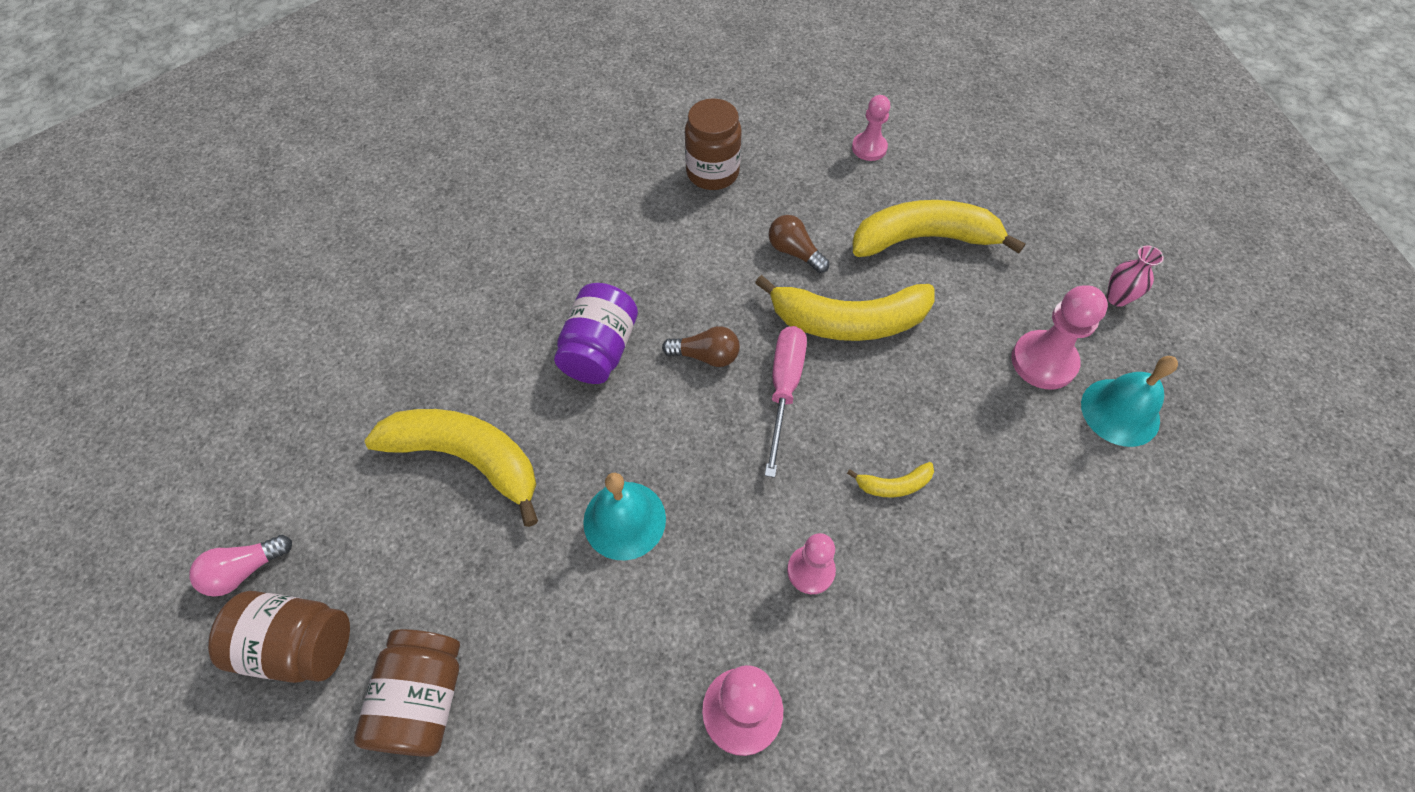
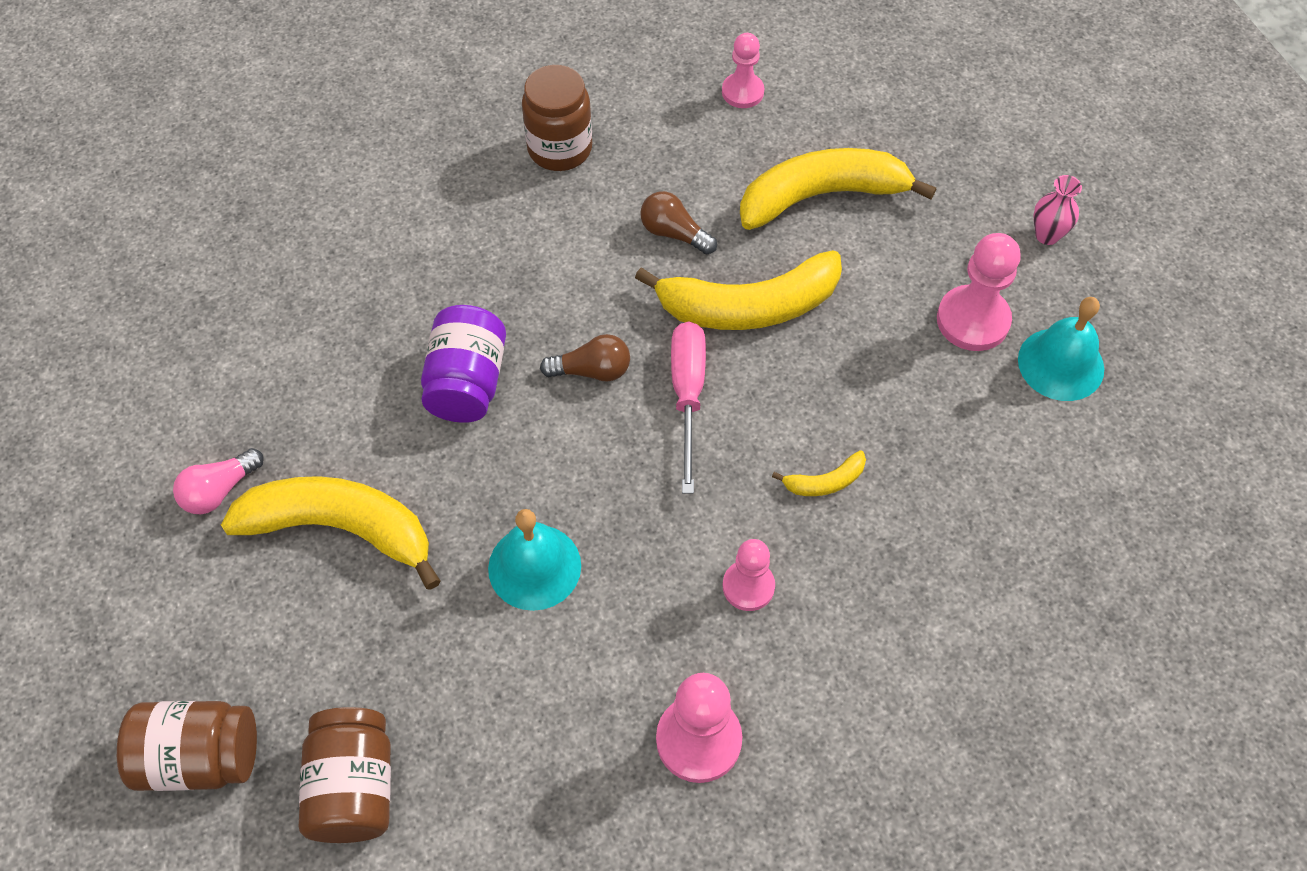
camera: 10 degrees left, 0 degrees up
(245, 570) = (115, 690): pink light bulb -> pink light bulb (219, 490)

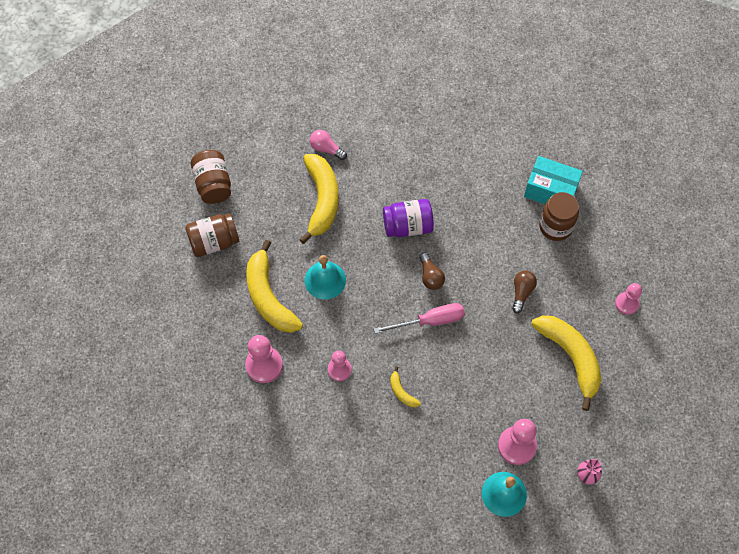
camera: 75 degrees right, 5 degrees up
(484, 136) = (550, 191): none -> turquoise box
(749, 306) = (489, 337): yellow banana -> yellow banana (269, 297)

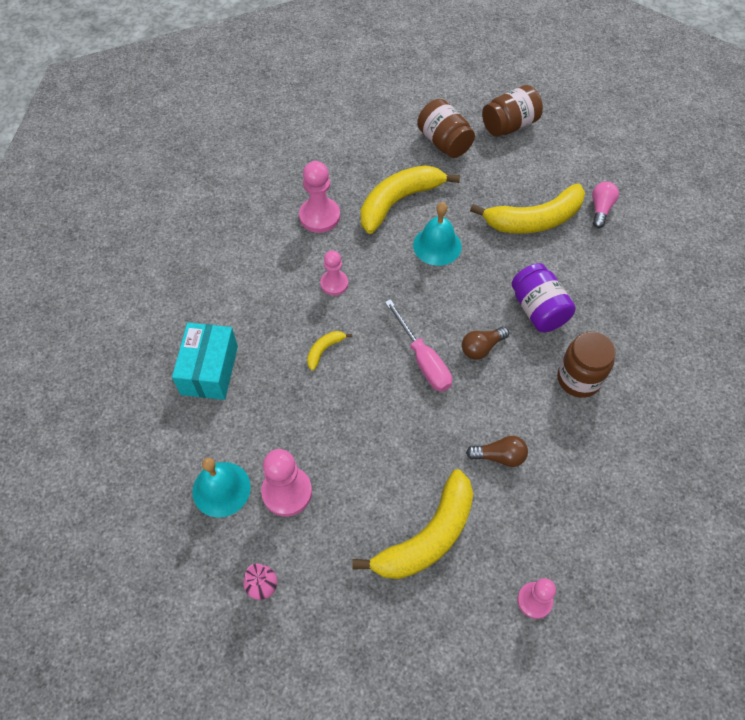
camera: 75 degrees right, 5 degrees down
(550, 191) = (665, 463): turquoise box -> turquoise box (209, 370)
(555, 227) = (613, 480): brown jar -> brown jar (578, 379)

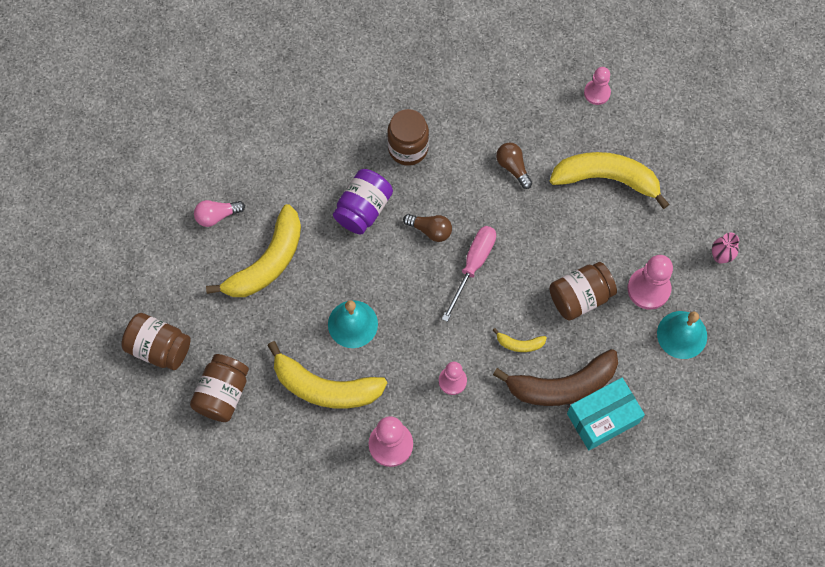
camera: 125 degrees left, 10 degrees up
(262, 358) = (562, 385): none -> brown banana
(327, 426) = (580, 297): none -> brown jar
(534, 220) = (267, 262): yellow banana -> yellow banana turned 90 degrees clockwise

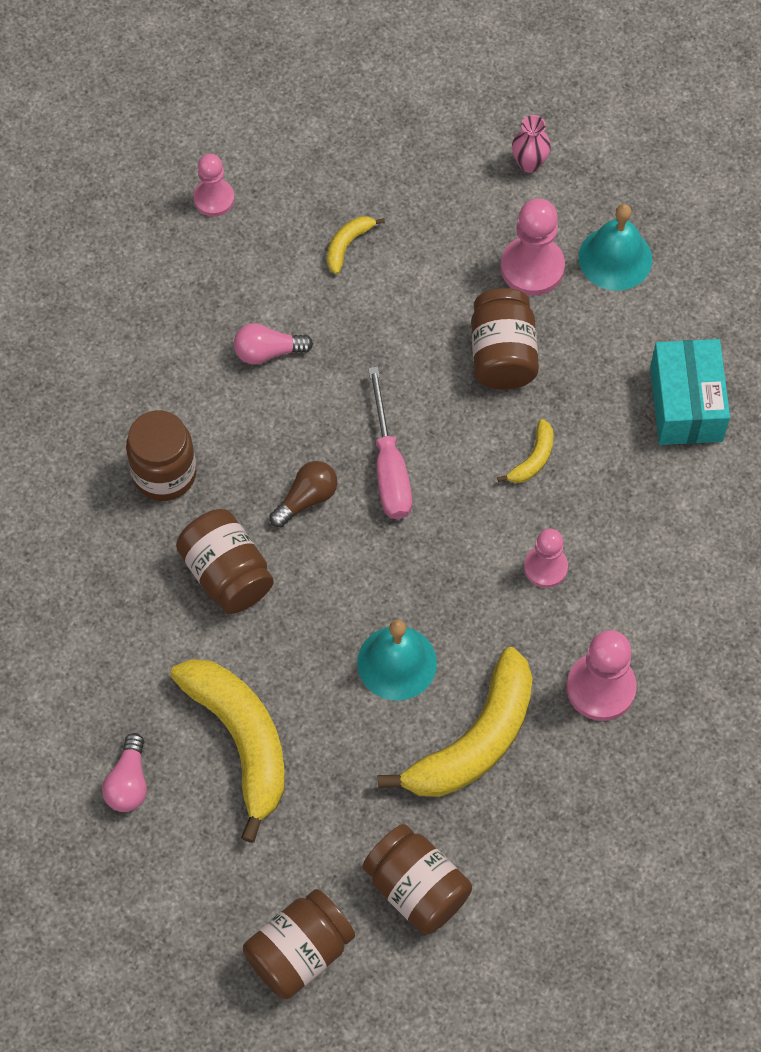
camera: 65 degrees left, 5 degrees down
(363, 209) = (226, 574): purple jar -> brown jar
(473, 266) = (389, 467): pink screwdriver -> pink screwdriver turned 150 degrees counterclockwise
(513, 167) = (268, 352): brown light bulb -> pink light bulb
(562, 385) = (617, 433): brown banana -> none
(606, 178) = (347, 245): yellow banana -> yellow banana, size x0.44

